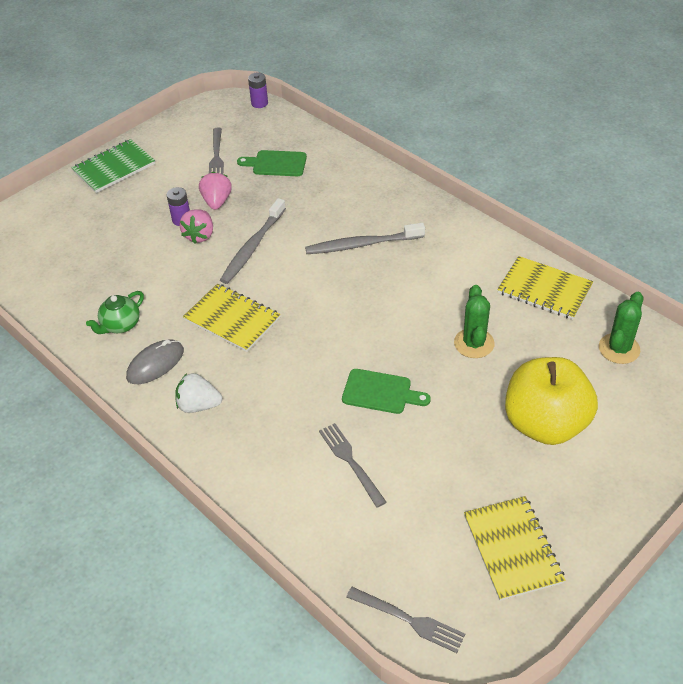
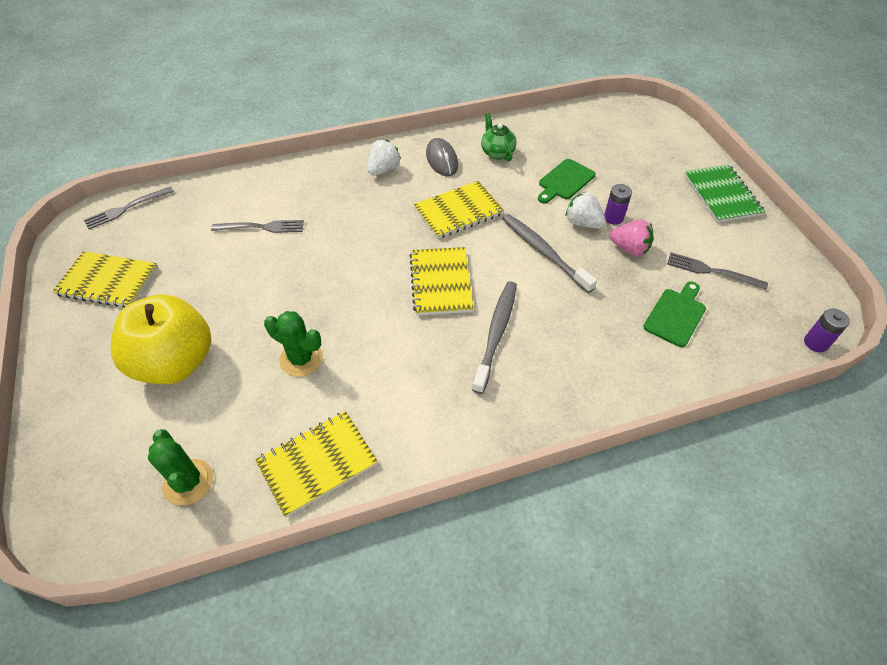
camera: 115 degrees right, 5 degrees up
(200, 235) = (583, 223): pink strawberry -> white strawberry
(331, 295) = (441, 282): none -> yellow notebook
(380, 392) = (306, 270): green cutting board -> green cutting board (564, 181)

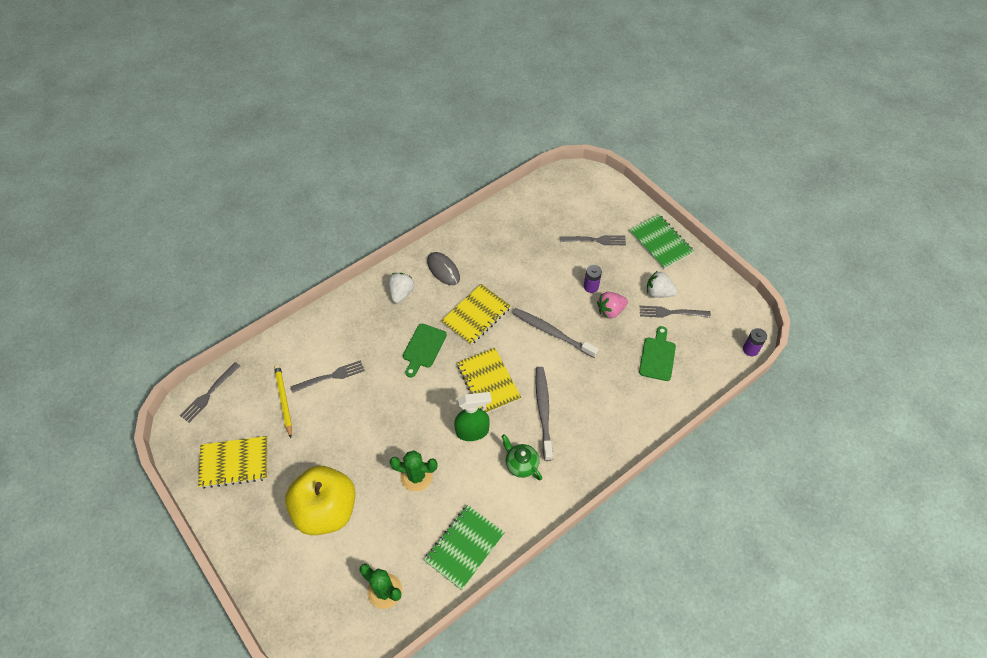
camera: 20 degrees left, 5 degrees up
(198, 235) = (283, 400): none -> yellow pencil
(317, 463) = (464, 547): yellow notebook -> green notebook
(395, 330) = (473, 431): none -> green spray bottle
(497, 152) = (483, 250): green teapot -> green teapot (521, 464)
(564, 181) = (544, 263): green cutting board -> green cutting board (423, 348)
(583, 223) = (570, 298): white strawberry -> white strawberry (658, 292)
(629, 249) = (610, 311): pink strawberry -> pink strawberry turned 150 degrees clockwise
(637, 174) = (595, 240): none -> grey fork

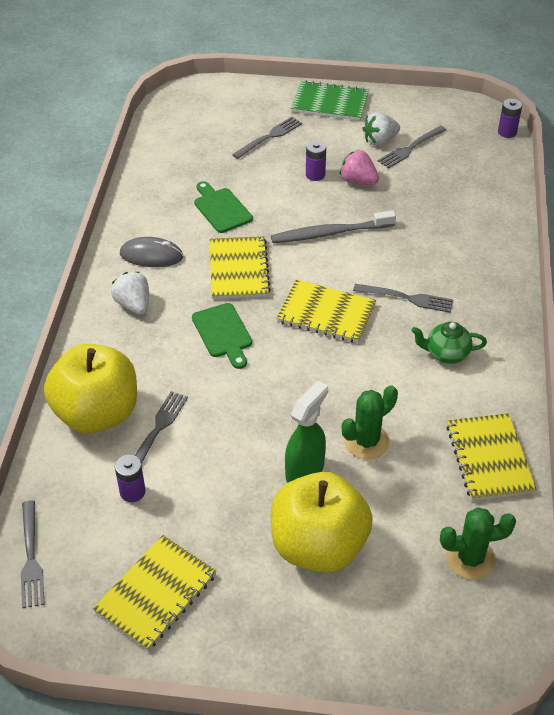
camera: 45 degrees left, 10 degrees down
(283, 400) = (132, 492): yellow pencil -> purple battery
(316, 342) = (97, 413): none -> yellow apple
(464, 547) = (489, 458): green notebook -> yellow notebook
(473, 431) = (367, 363): green spray bottle -> green spray bottle (305, 470)
(543, 411) = (407, 298): grey toothbrush -> grey fork
(610, 311) = (358, 181): pink strawberry -> pink strawberry turned 105 degrees clockwise
(657, 356) = (444, 187): green cutting board -> green cutting board (221, 208)

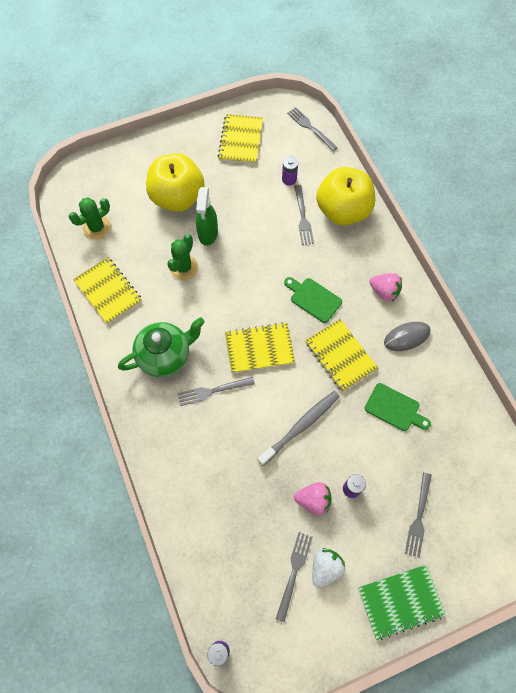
camera: 150 degrees right, 20 degrees up
(133, 305) = (384, 291): white strawberry -> pink strawberry
(446, 353) = (165, 355): green teapot -> green teapot, size x1.69

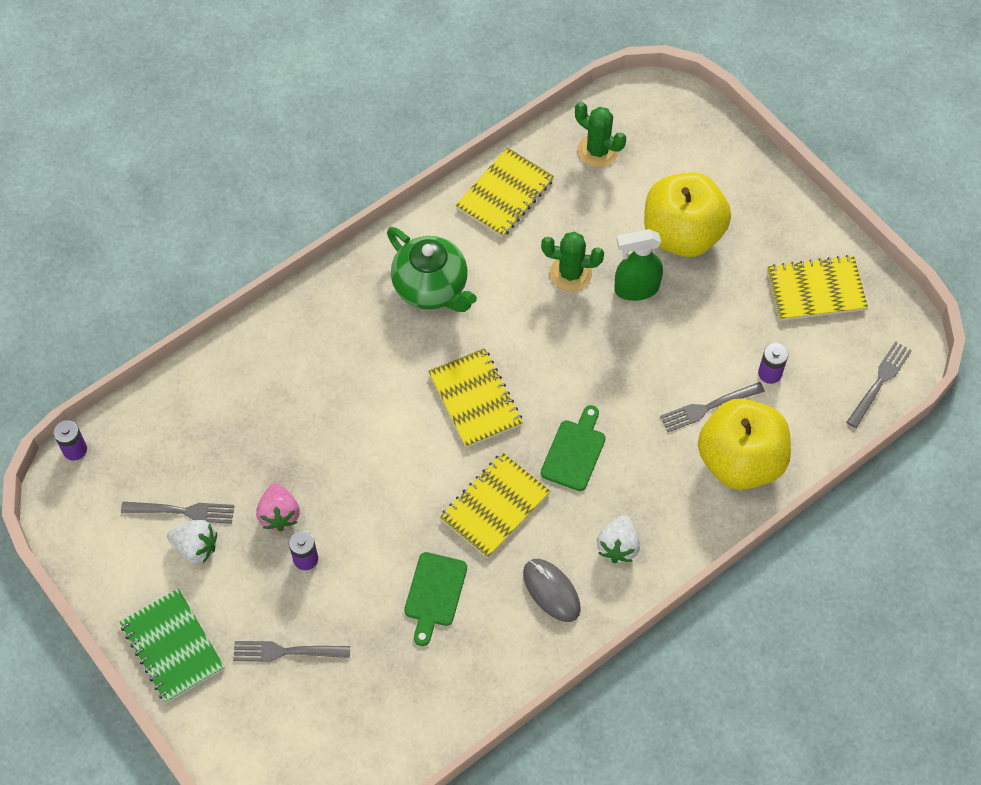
camera: 75 degrees right, 5 degrees down
(212, 391) = (397, 358): grey fork -> none
(301, 426) = (376, 477): grey toothbrush -> none
(384, 291) = (618, 546): pink strawberry -> white strawberry

